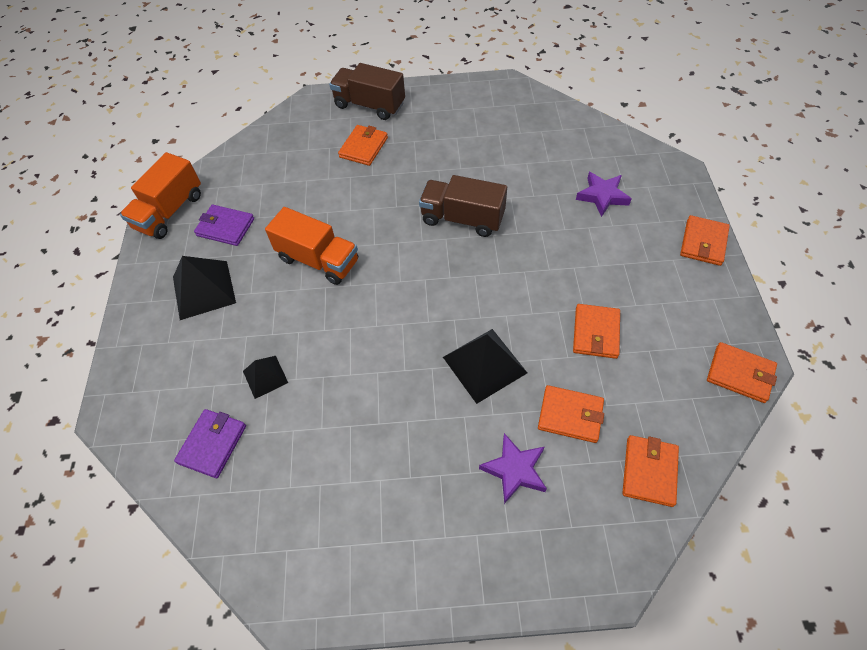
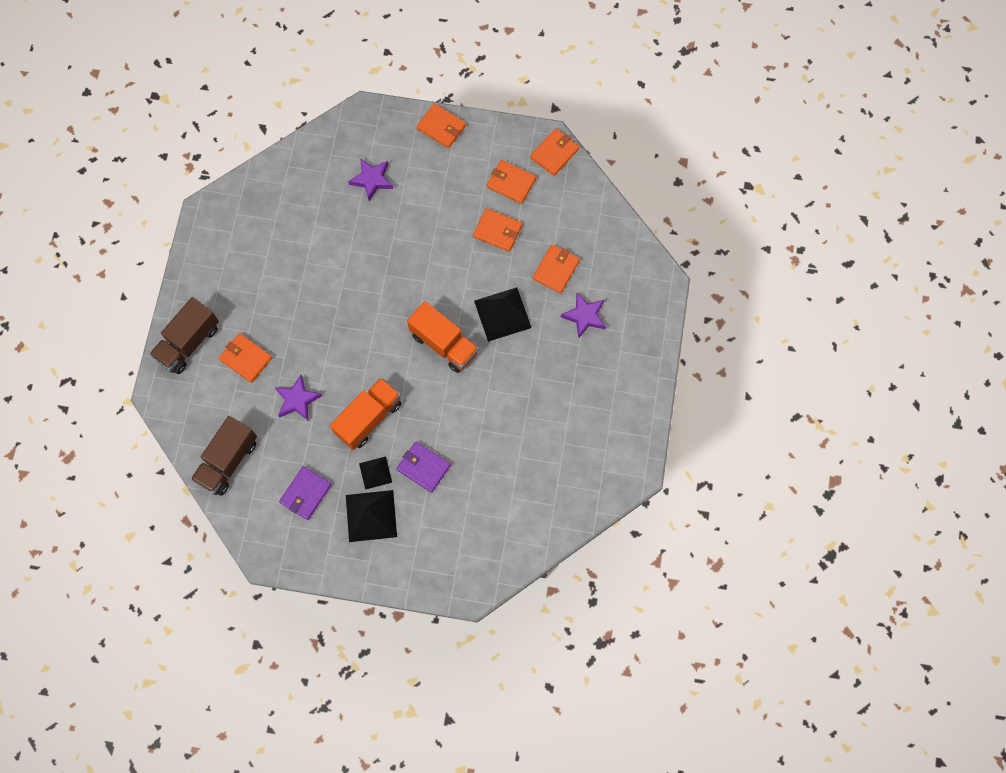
camera: 80 degrees left, 15 degrees up
(170, 211) = (269, 543): orange truck -> orange truck (444, 344)
(212, 444) = (515, 515): purple wallet -> purple wallet (423, 467)
(265, 376) = (469, 472): black pyramid -> black pyramid (375, 472)
(328, 196) = (297, 400): none -> purple star
(462, 219) = (361, 294): brown truck -> brown truck (228, 461)
(649, 471) = (605, 236): orange wallet -> orange wallet (511, 183)

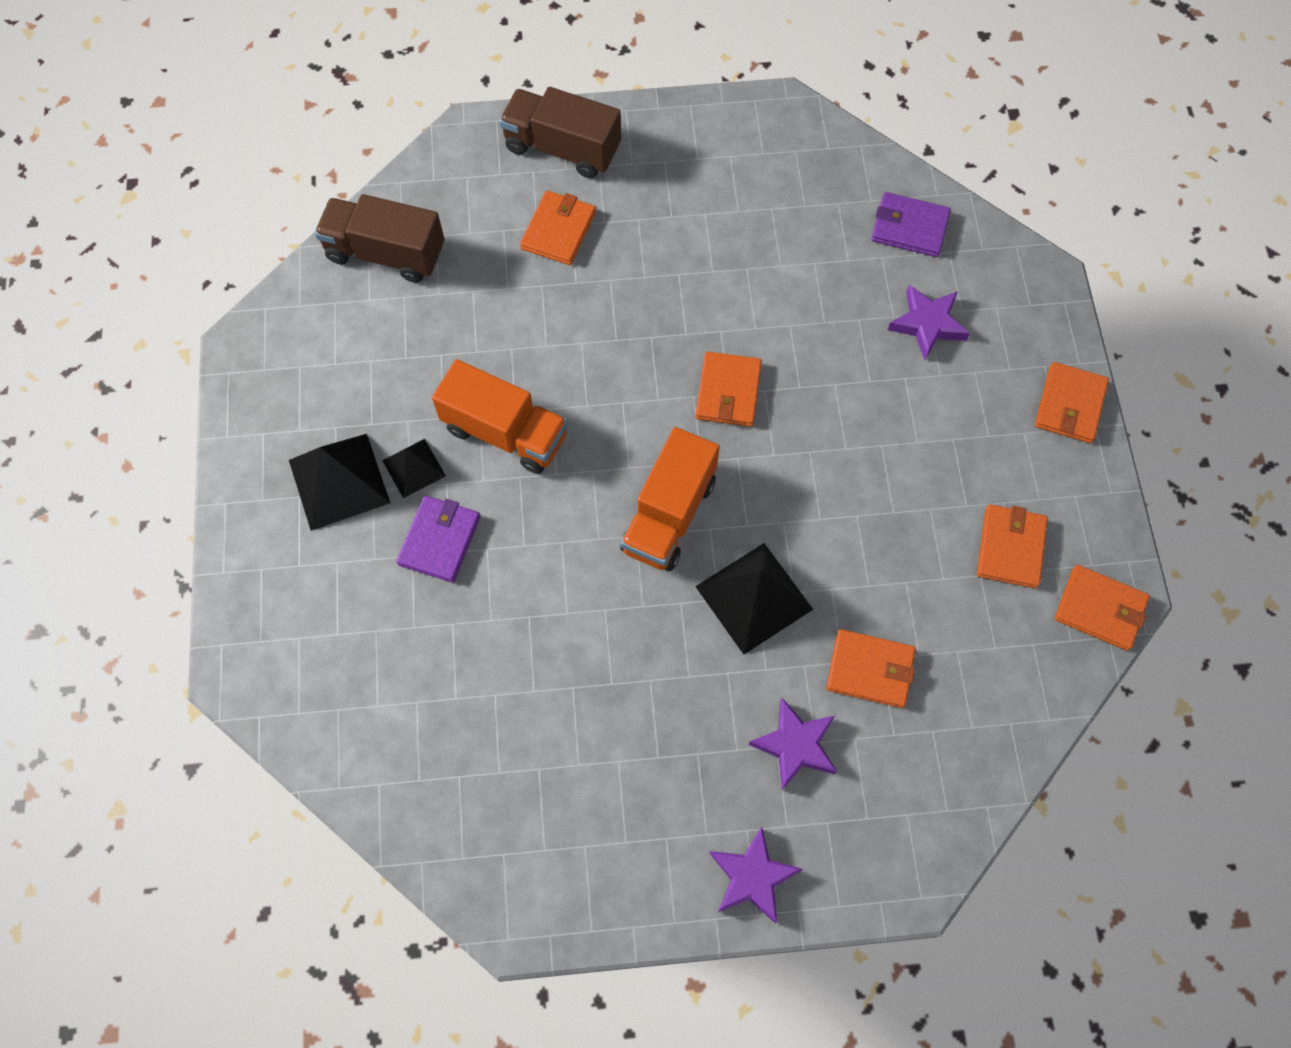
camera: 75 degrees right, 5 degrees down
(297, 400) = (509, 320): purple star -> purple star (752, 877)
(306, 493) = (356, 375): purple wallet -> purple wallet (909, 227)
(497, 231) = (909, 549): orange wallet -> orange wallet (728, 391)

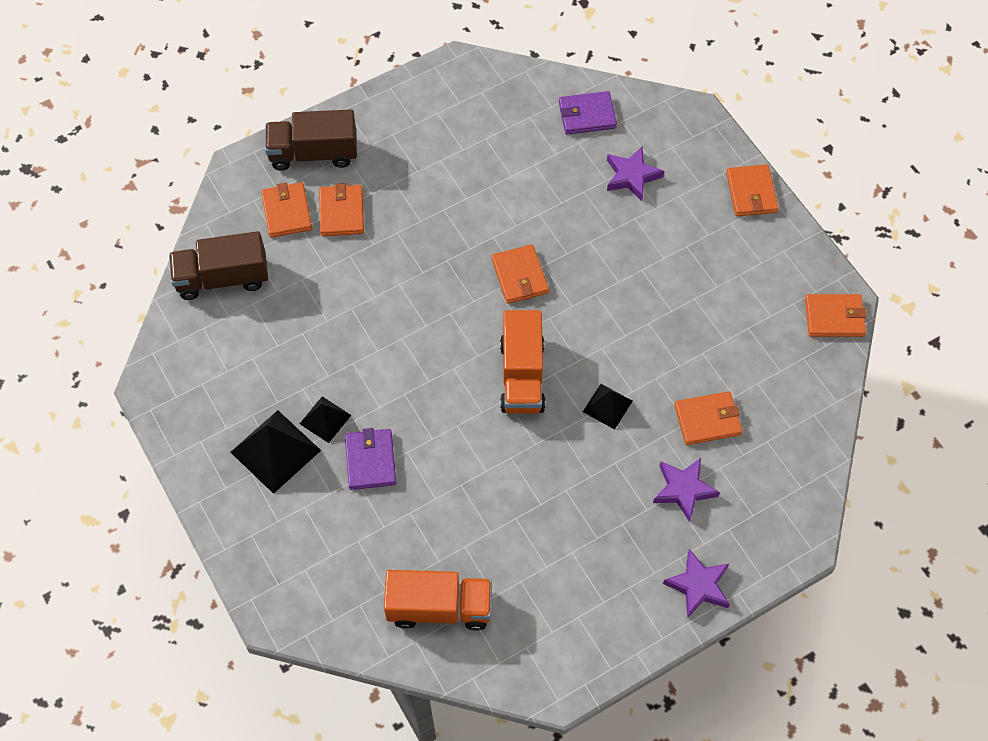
camera: 25 degrees left, 5 degrees down
(505, 432) = (378, 368): orange truck -> orange truck (439, 607)
(753, 597) = (607, 406): black pyramid -> black pyramid, size x0.58
(1010, 548) = (758, 302): orange wallet -> orange wallet (287, 212)

